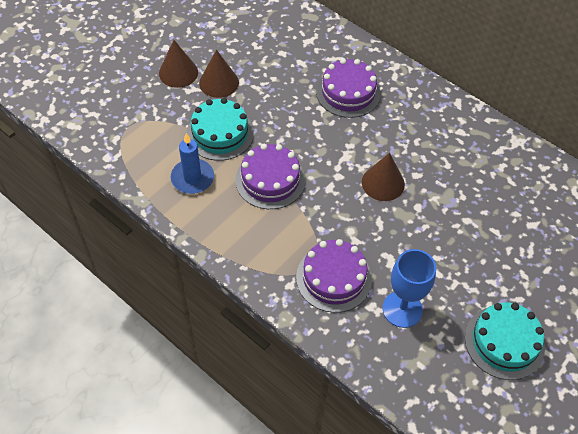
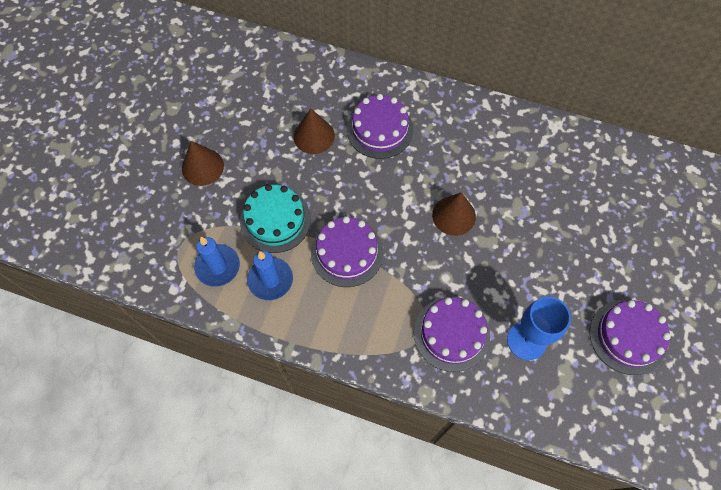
camera: 20 degrees left, 10 degrees up
(153, 152) = (218, 266): none -> blue candle
(219, 82) = (249, 163): brown cone -> brown cone (314, 136)
(504, 342) = (628, 337): turquoise cake -> purple cake

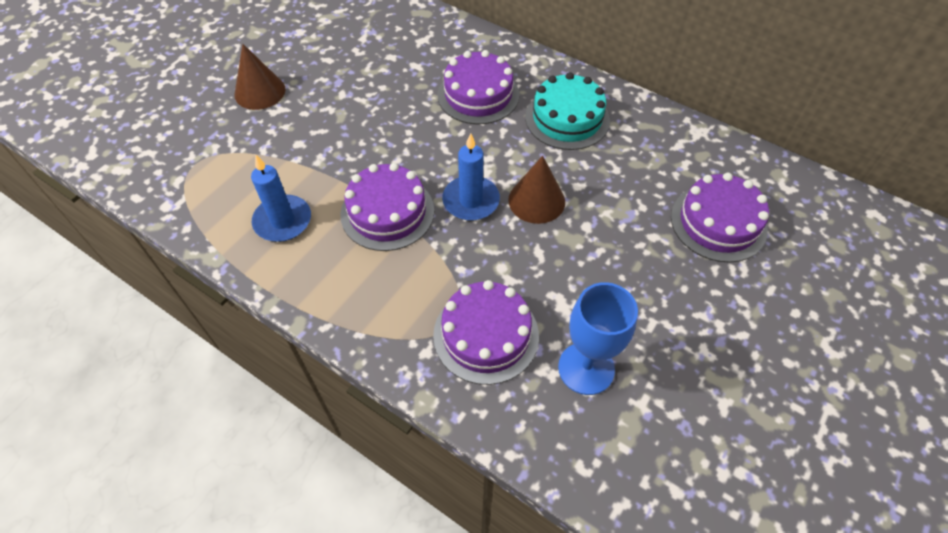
camera: 15 degrees right, 10 degrees down
(218, 266) = (228, 193): blue candle -> blue candle (471, 201)
(275, 220) = (317, 160): turquoise cake -> turquoise cake (567, 118)
(314, 136) = (398, 86): brown cone -> none
(628, 337) = (734, 399): purple cake -> purple cake (718, 223)

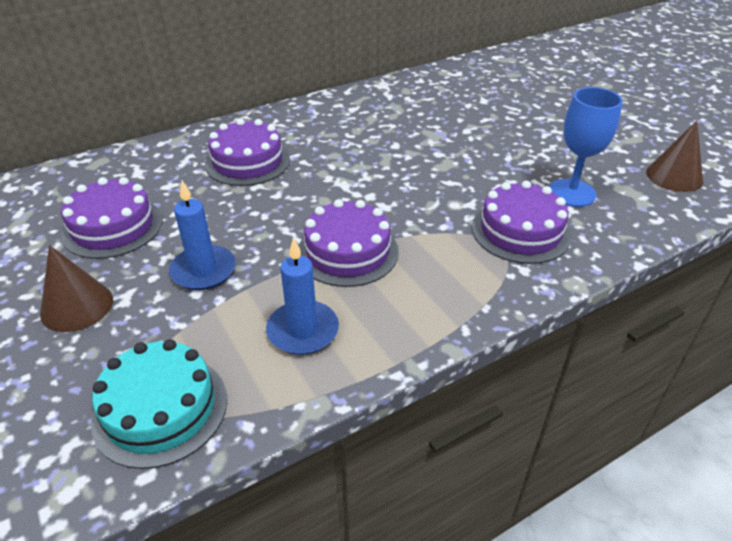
camera: 65 degrees left, 15 degrees down
(471, 201) = (371, 200): blue candle -> blue candle (203, 270)
(536, 200) = (396, 168): brown cone -> brown cone (674, 176)
(567, 118) = (320, 129): turquoise cake -> turquoise cake (160, 409)
(718, 223) = (470, 104): purple cake -> purple cake (113, 227)

